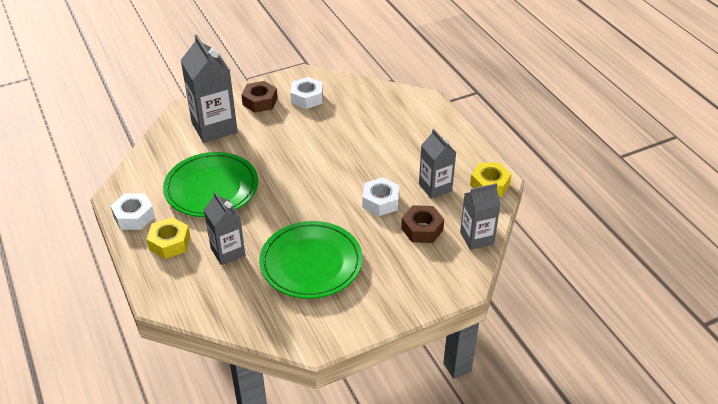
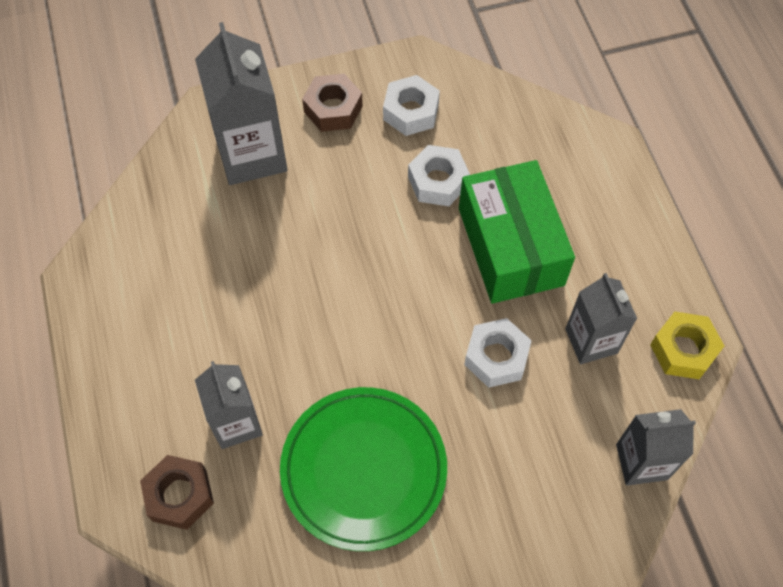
camera: 10 degrees right, 20 degrees up
(134, 216) = (101, 325): white nut -> white nut (438, 181)
(169, 243) = (149, 389): yellow nut -> none
(211, 188) = (229, 285): green plate -> none
(379, 151) = (511, 246): none -> green box
(422, 229) = (554, 427): brown nut -> brown nut (179, 495)

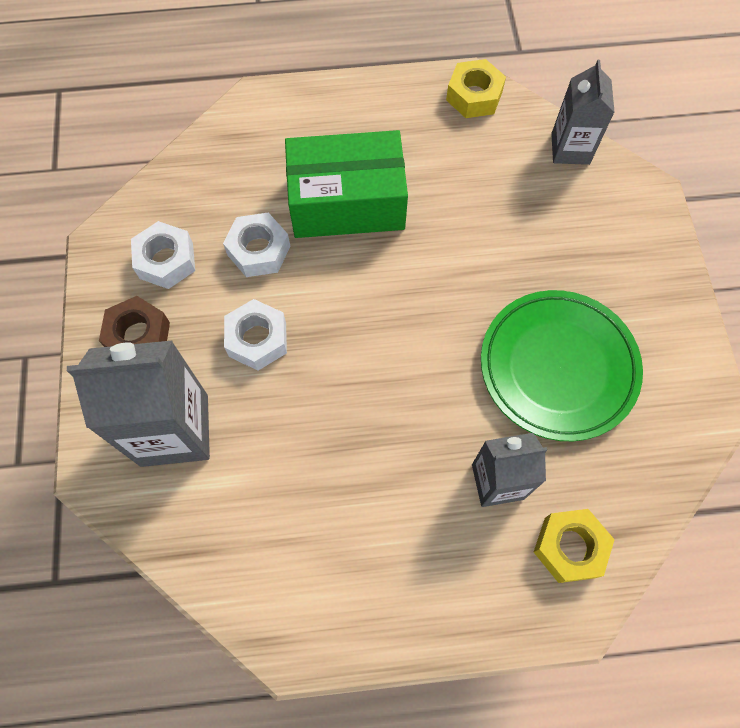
camera: 80 degrees left, 5 degrees up
(179, 495) = (569, 547): brown nut -> yellow nut
(496, 357) = (459, 236): white nut -> white nut (257, 339)
(591, 341) = (455, 159): grey carton -> none

